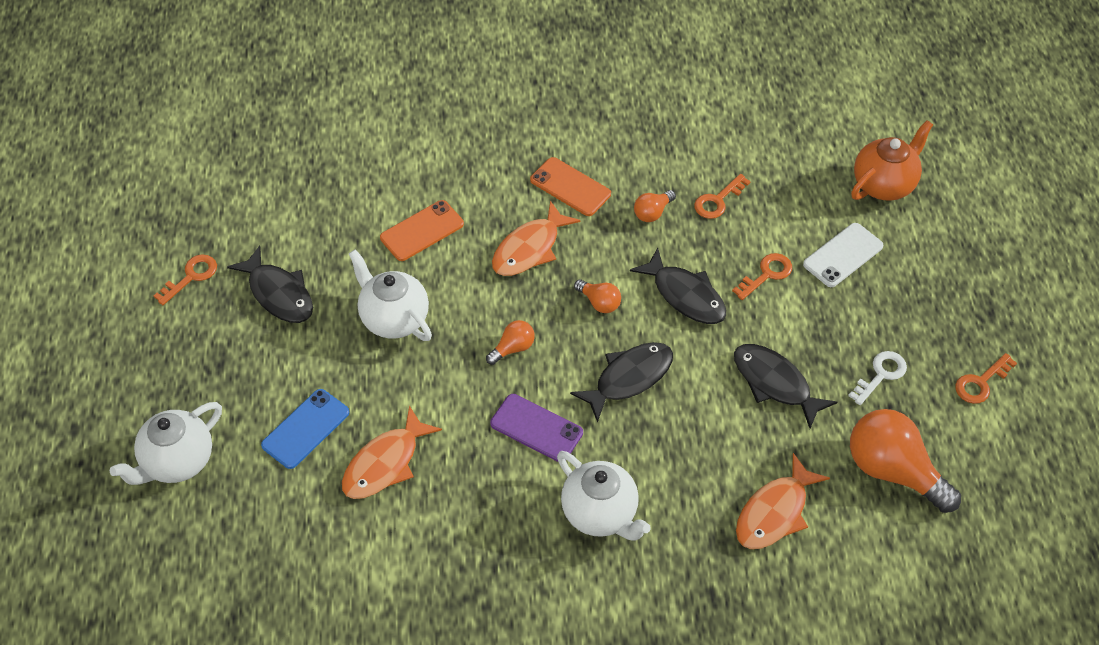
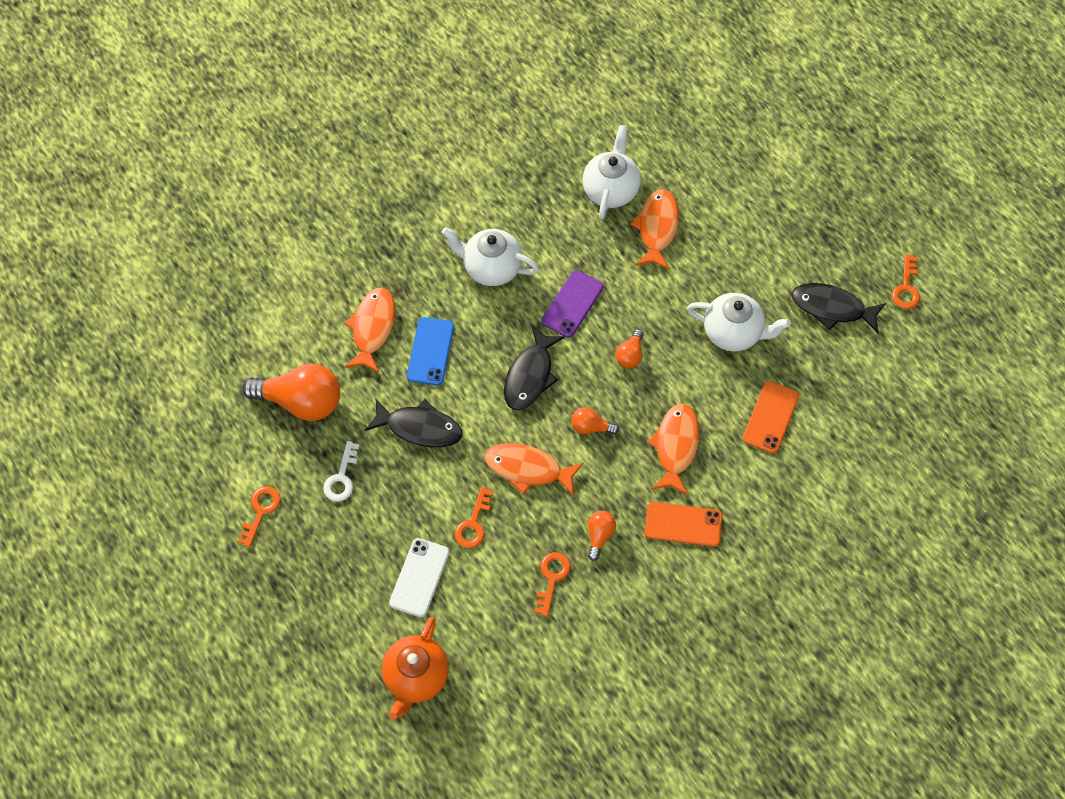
camera: 150 degrees right, 10 degrees up
(177, 461) = (792, 161): white teapot -> white teapot (610, 190)
(305, 429) = (728, 223): blue phone -> blue phone (430, 351)
(536, 428) = (572, 304): purple phone -> purple phone turned 60 degrees counterclockwise
(685, 295) = (528, 469): black fish -> orange fish

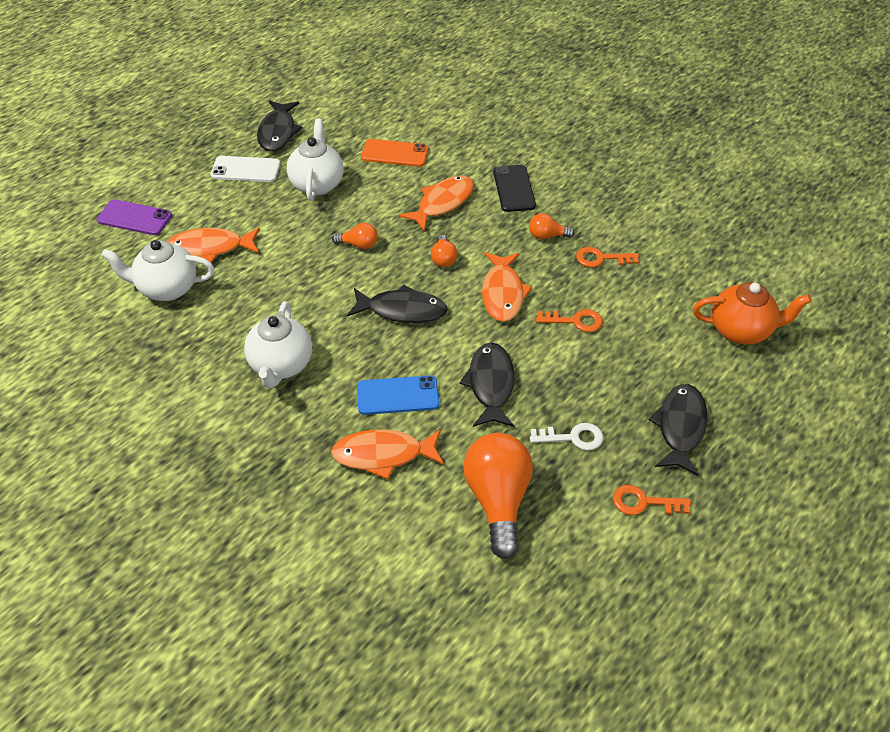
camera: 105 degrees left, 15 degrees down
(323, 571) = (680, 427): none -> black fish
(419, 577) = (647, 349): white phone -> white phone (245, 170)
(572, 304) = (312, 294): purple phone -> purple phone (135, 218)
(675, 446) = (442, 203): orange fish -> orange fish turned 135 degrees clockwise
(683, 524) = (514, 189): orange phone -> black phone
(906, 287) = (249, 96): orange key -> none

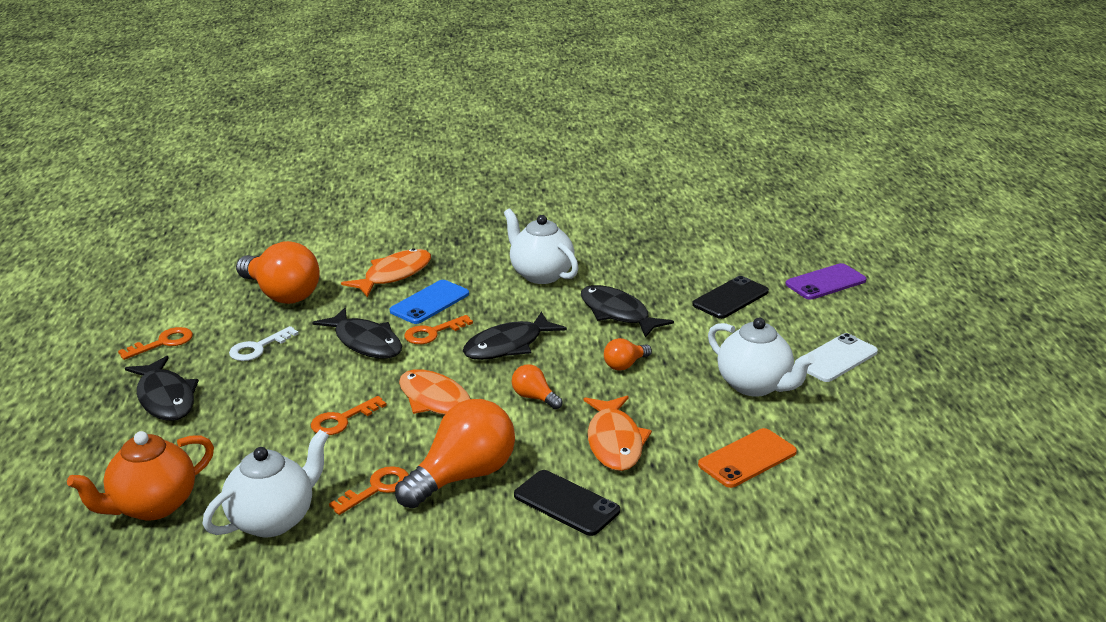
camera: 135 degrees right, 20 degrees down
(167, 288) = (703, 265): white teapot -> white teapot (273, 520)
(210, 248) = (730, 298): orange fish -> black phone
(278, 132) = (889, 404): black fish -> black fish (617, 313)
(434, 360) = (432, 333): none -> orange key
(547, 236) = (463, 476): orange light bulb -> orange light bulb, size x2.10

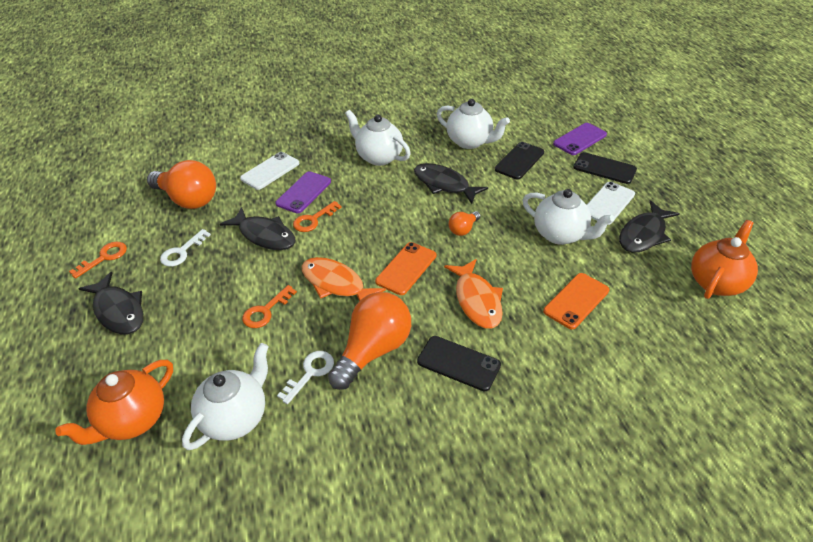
camera: 10 degrees left, 15 degrees up
(377, 489) = (310, 373): orange key -> white key
(394, 275) = (270, 171): orange fish -> white phone
(430, 302) = (304, 192): blue phone -> purple phone
(508, 345) = (373, 224): black fish -> black fish (643, 234)
(534, 397) = (406, 268): orange light bulb -> orange phone
(670, 270) = (470, 142): none -> white teapot
(847, 319) = (604, 168): none -> black phone
(952, 462) = (716, 282): none -> orange teapot

